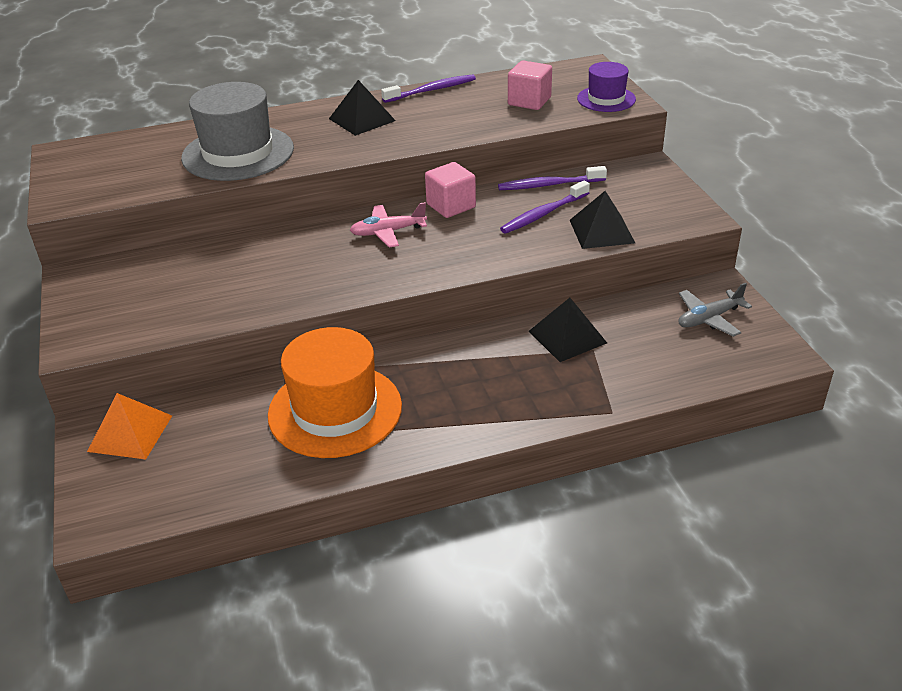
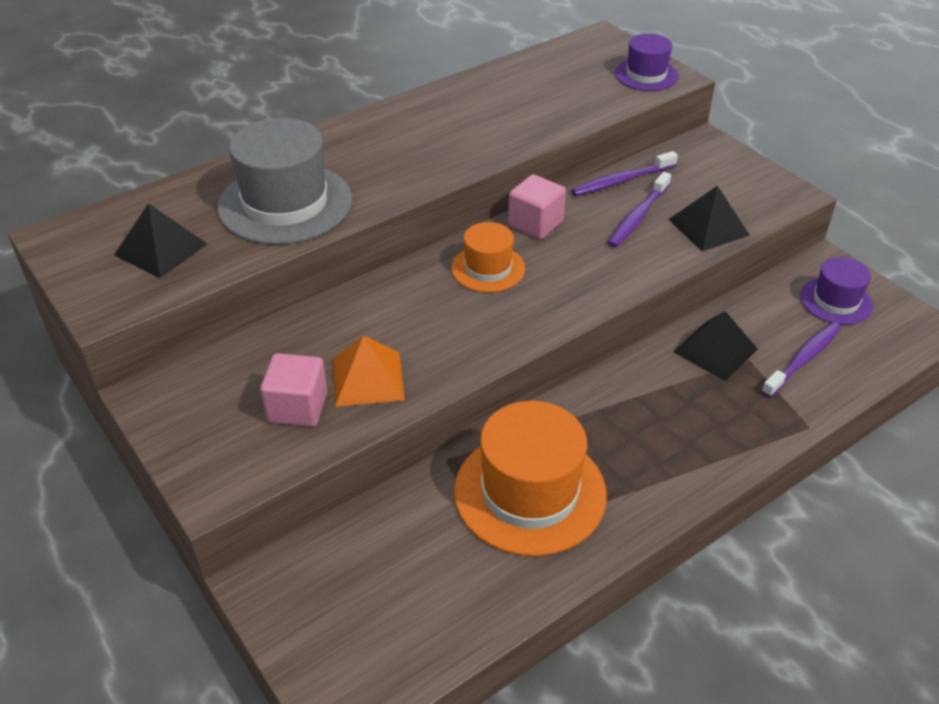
camera: 20 degrees left, 5 degrees up
(130, 433) = (313, 579): orange pyramid -> orange pyramid (368, 378)
(362, 119) = (401, 137): black pyramid -> black pyramid (161, 249)
(388, 232) = (488, 268): pink plane -> orange hat
(432, 90) = (455, 89): purple toothbrush -> purple toothbrush (803, 359)
(529, 101) = (569, 88): pink cube -> pink cube (298, 407)
(709, 318) = (836, 301): grey plane -> purple hat

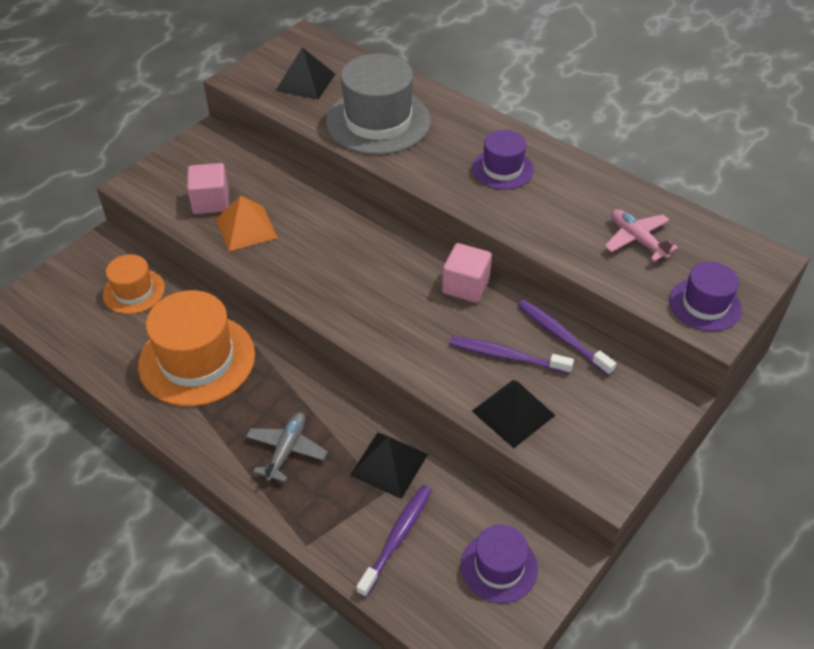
camera: 75 degrees right, 5 degrees up
(419, 137) = (502, 169): none -> purple hat
(488, 268) = (392, 267): orange hat -> orange hat (134, 291)
(556, 87) = (637, 240): none -> pink plane
(685, 426) = (286, 450): none -> grey plane
(803, 359) = (397, 538): purple toothbrush -> purple toothbrush turned 90 degrees counterclockwise

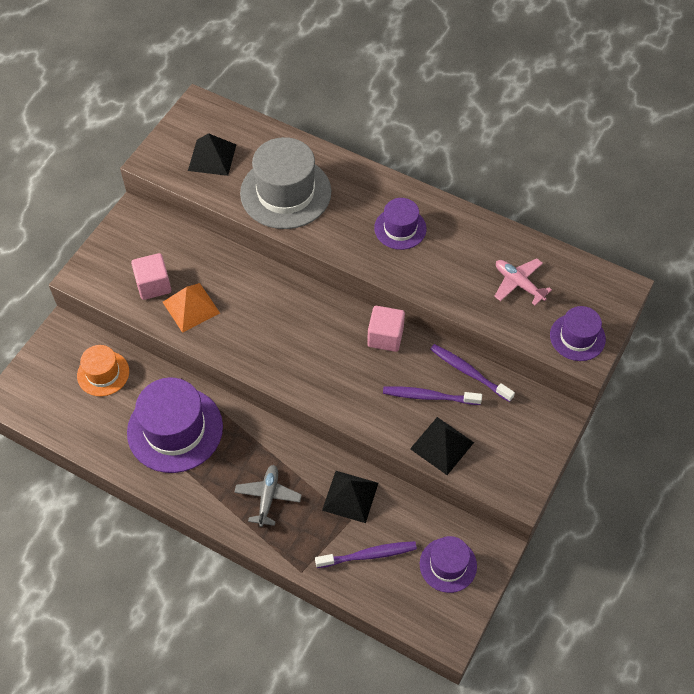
camera: 10 degrees left, 10 degrees up
(197, 360) = (175, 429): orange hat -> purple hat
(397, 538) = (368, 555): purple toothbrush -> purple toothbrush turned 60 degrees clockwise

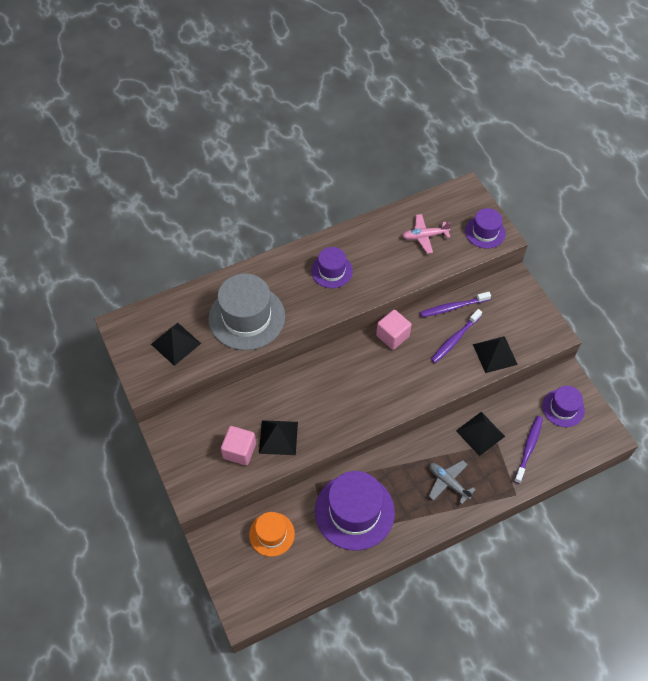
camera: 55 degrees left, 0 degrees up
(191, 307) = (278, 437): orange pyramid -> black pyramid

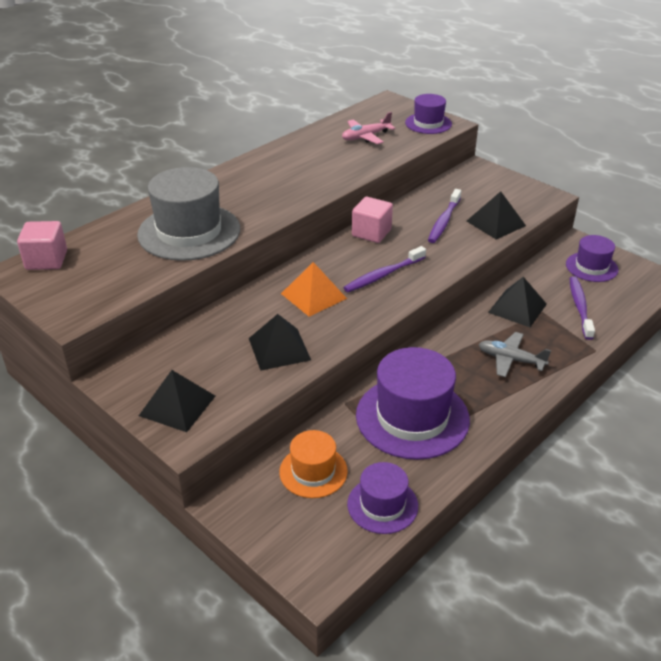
camera: 20 degrees left, 20 degrees down
(175, 343) = (102, 272): black pyramid -> black pyramid (177, 405)
(239, 451) = (232, 374): pink cube -> pink cube (46, 260)
(322, 392) = (313, 296): none -> orange pyramid
(332, 271) = (275, 178): purple hat -> purple hat (382, 505)
(453, 307) = (425, 199): purple toothbrush -> purple toothbrush (383, 275)

